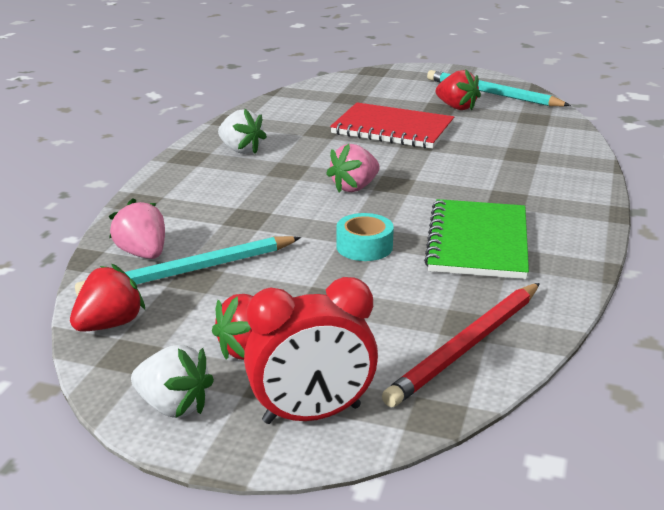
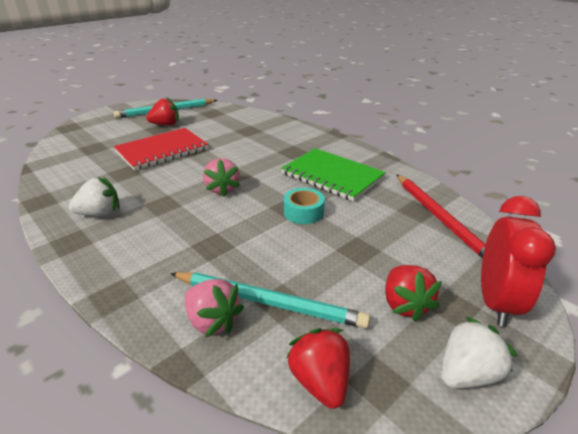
camera: 60 degrees left, 5 degrees up
(143, 253) = (213, 321): pink strawberry -> pink strawberry turned 135 degrees counterclockwise
(189, 271) = (268, 302): turquoise pencil -> turquoise pencil turned 75 degrees counterclockwise

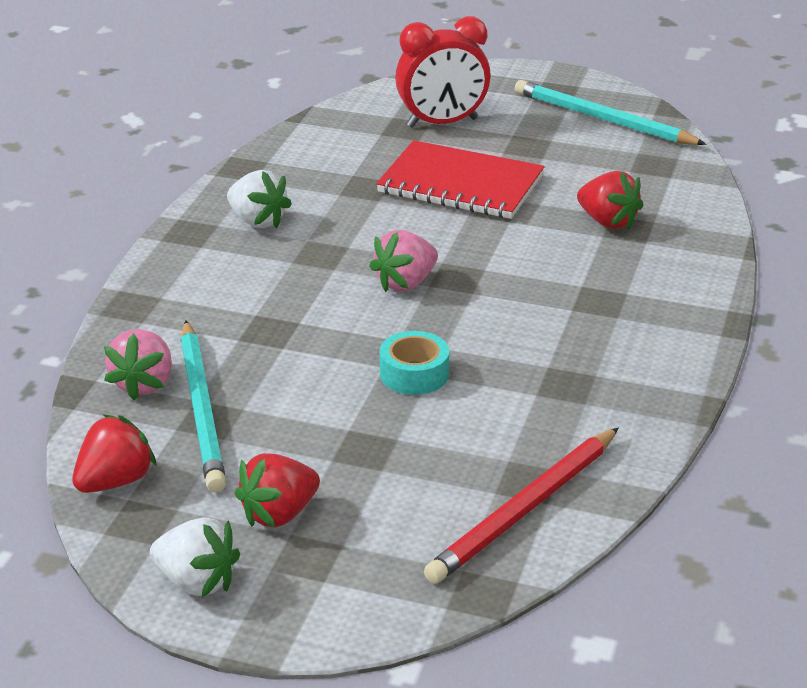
camera: 60 degrees right, 0 degrees up
(166, 124) = (551, 145): red strawberry -> red strawberry (607, 222)
(332, 176) = (553, 367): green notebook -> none
(496, 302) = (347, 592): red clock -> red clock (442, 123)

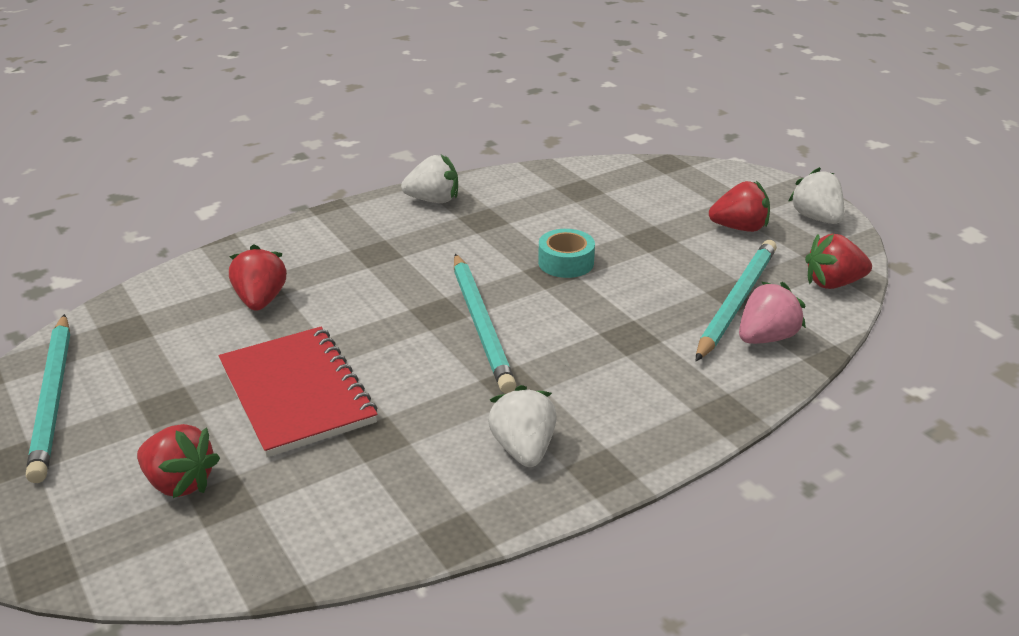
camera: 140 degrees left, 0 degrees up
(405, 283) = (481, 325): pink strawberry -> turquoise pencil
(442, 123) = (180, 483): red clock -> red strawberry
(525, 510) = (600, 180): red pencil -> none
(653, 381) = (433, 200): none -> white strawberry

